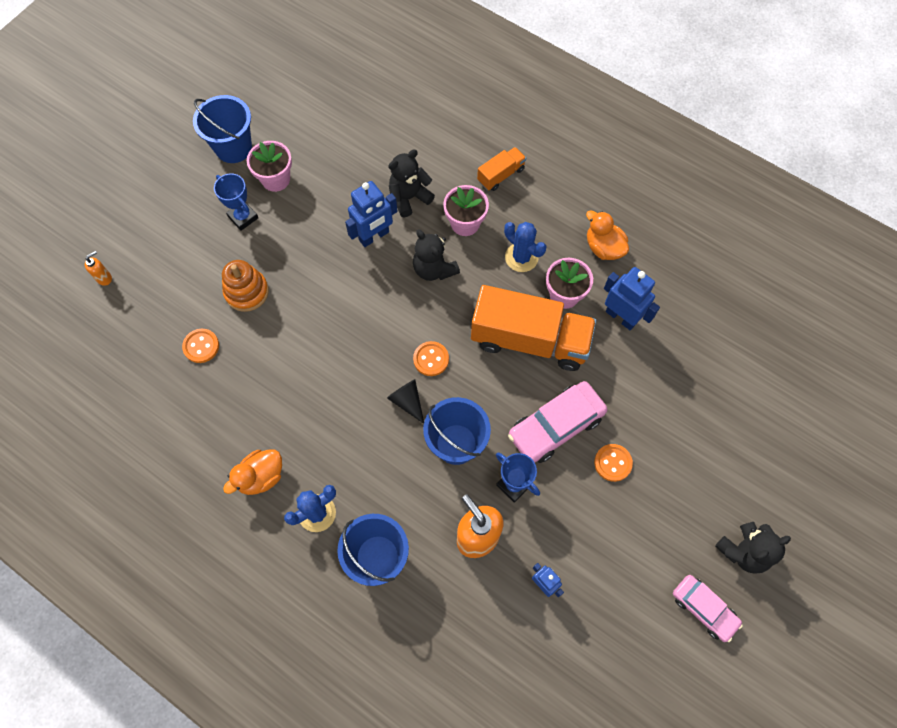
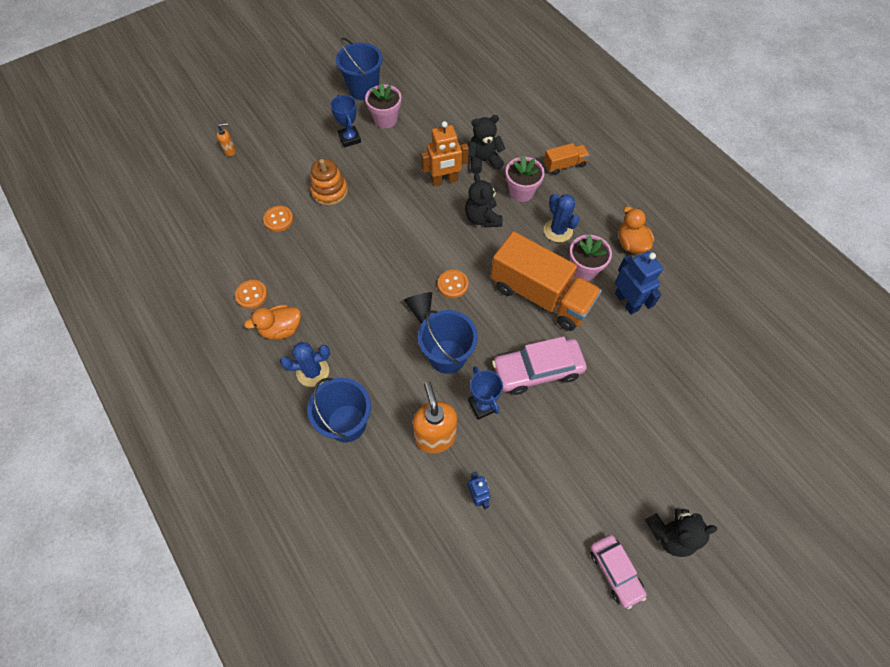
camera: 20 degrees right, 5 degrees down
(374, 236) = (444, 180): blue robot -> orange robot
(613, 463) = (576, 417): orange button -> orange button (251, 295)

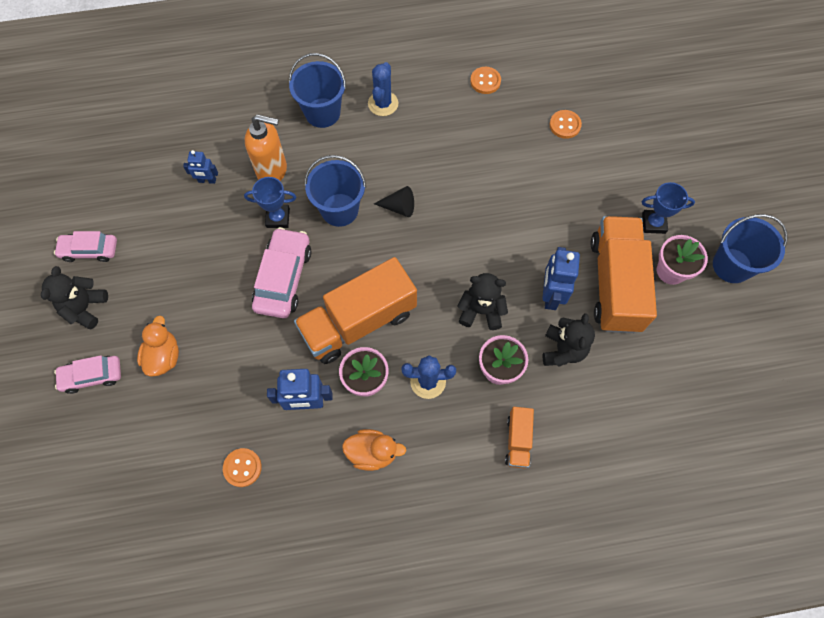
camera: 115 degrees right, 5 degrees up
(230, 151) = (677, 108): orange soap dispenser -> none
(281, 329) = (437, 93): orange duck -> orange duck (163, 356)
(329, 191) = (583, 179): orange stacking toy -> none
(414, 147) = (615, 284): none -> orange truck
(444, 180) = (550, 295): orange robot -> blue robot
(453, 284) = (413, 246): orange button -> orange button (242, 467)
(720, 483) = (92, 376): none -> pink car

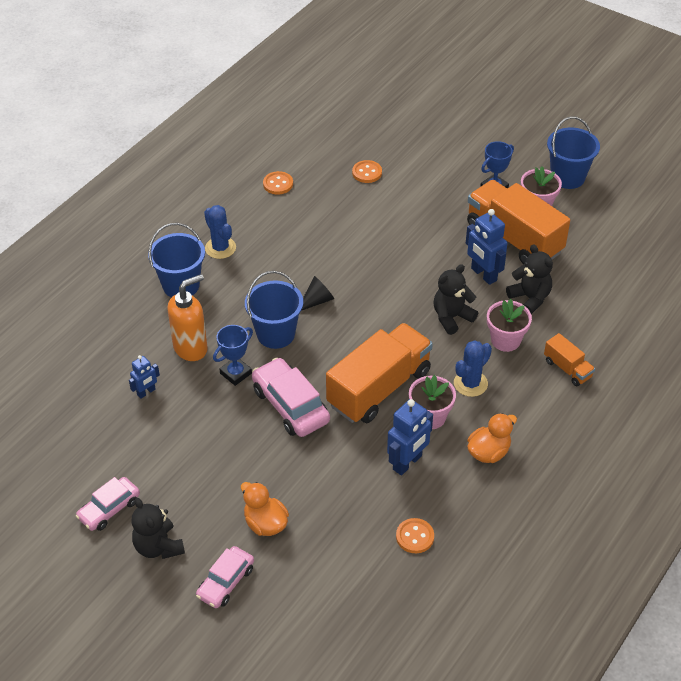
camera: 45 degrees left, 20 degrees down
(358, 322) = (379, 388): orange truck -> orange truck turned 150 degrees counterclockwise

